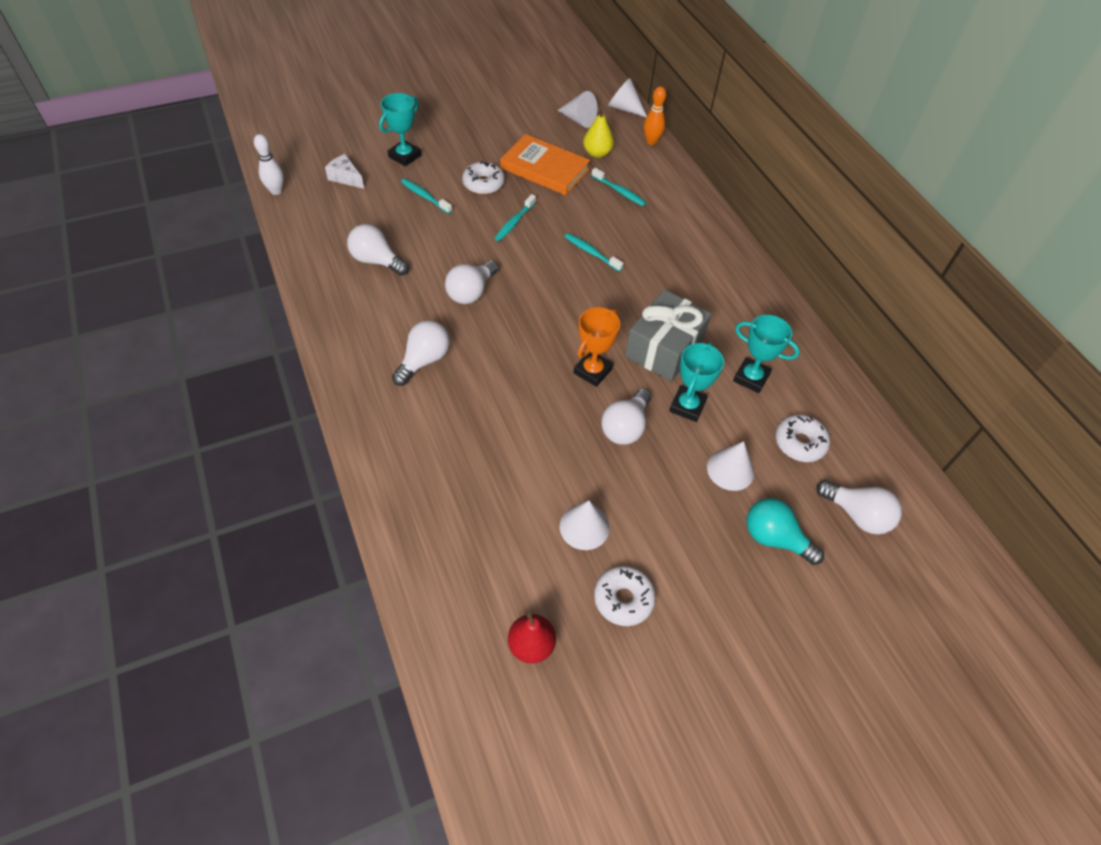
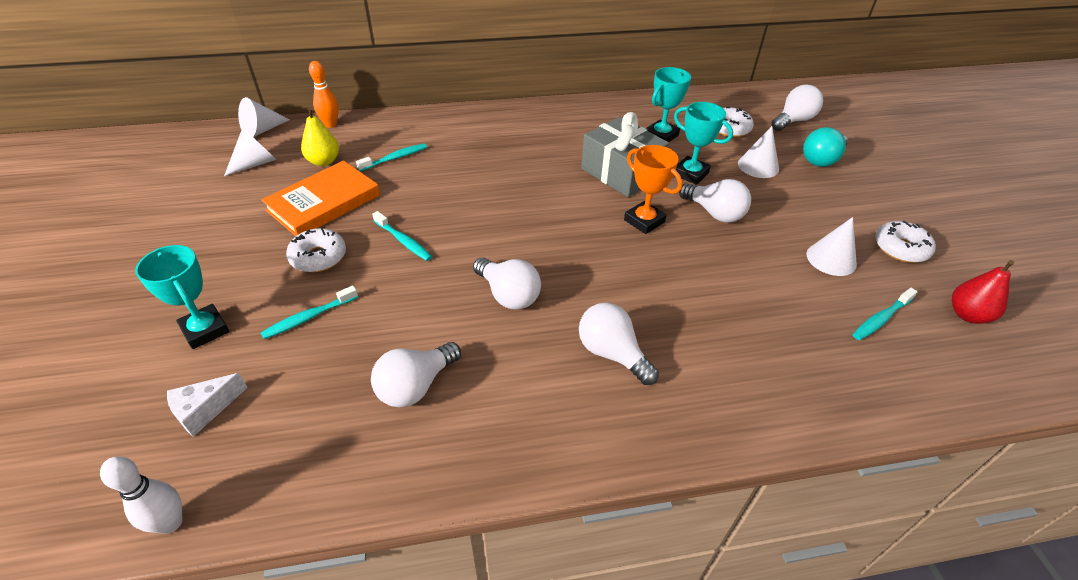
camera: 75 degrees left, 10 degrees down
(591, 252) = (479, 193): turquoise toothbrush -> turquoise toothbrush (880, 319)

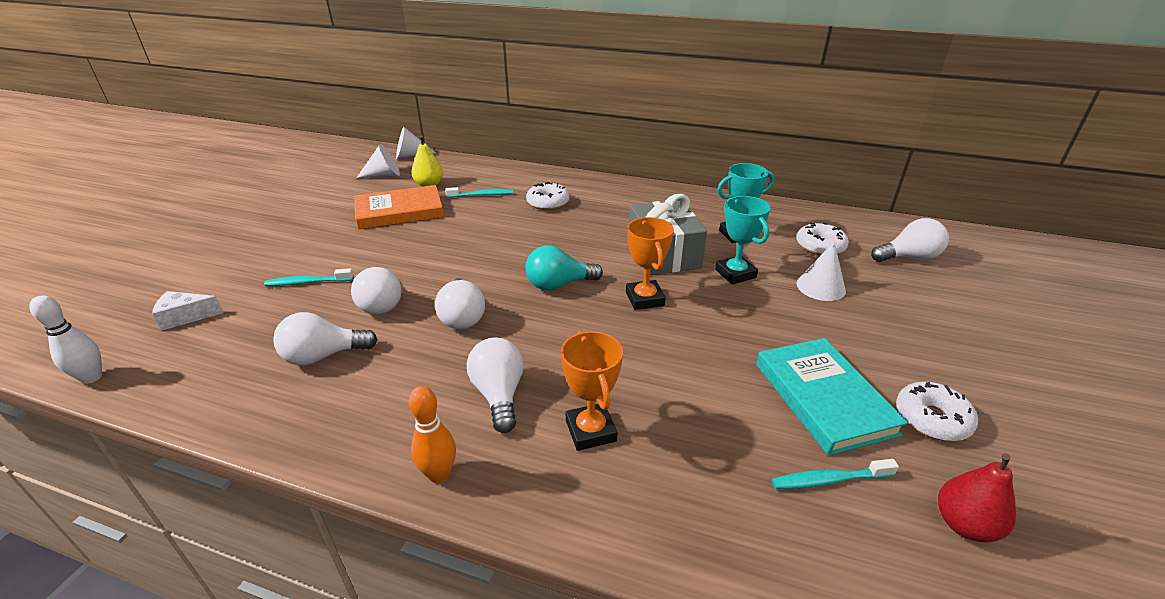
camera: 30 degrees right, 10 degrees down
(205, 330) = (240, 268): turquoise trophy -> none
(318, 257) = (357, 245): white donut -> white donut (548, 203)
(330, 124) = (460, 162): orange bowling pin -> orange bowling pin (439, 474)
(404, 241) = (426, 253): turquoise toothbrush -> none
(708, 352) = (590, 431): none -> orange trophy
(714, 213) = (726, 314): white light bulb -> white light bulb (380, 303)
(821, 160) = (908, 302): turquoise light bulb -> turquoise light bulb (558, 284)
(831, 259) = (823, 398): white cone -> turquoise book

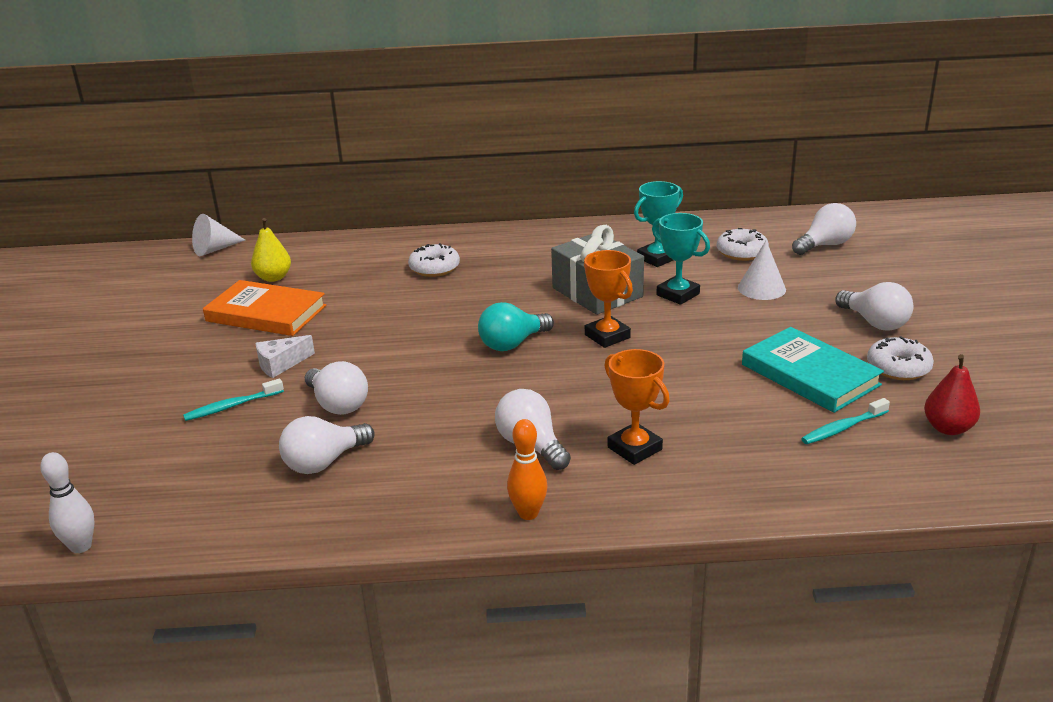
camera: 20 degrees left, 5 degrees down
(185, 317) = (122, 471): white cheese -> white cheese (281, 364)
(384, 175) = (203, 278): white cone -> none
(399, 211) = (266, 313): orange book -> orange book turned 60 degrees clockwise
(462, 317) = (438, 395): white light bulb -> white light bulb (874, 323)
(482, 195) = (350, 276): turquoise toothbrush -> none

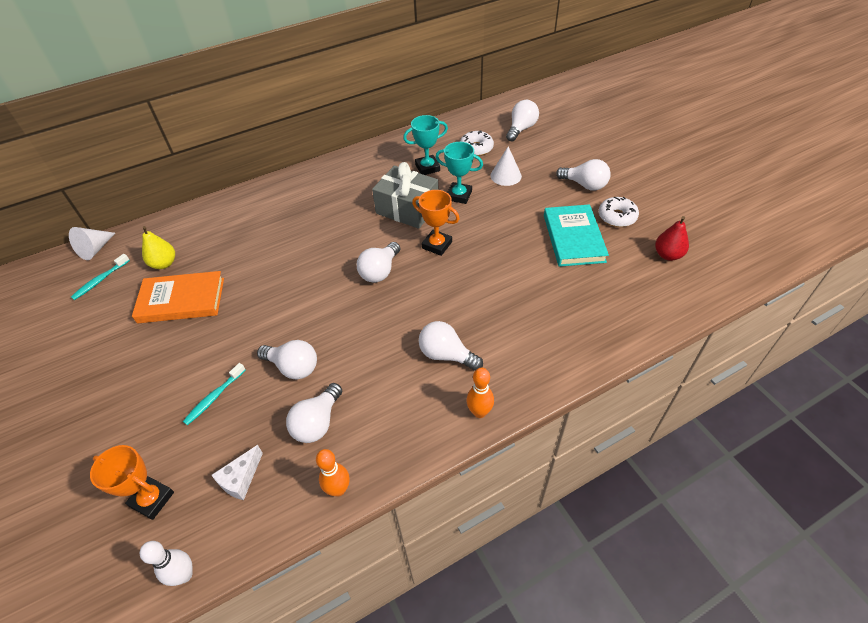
camera: 25 degrees left, 20 degrees up
(281, 364) = (225, 345): white cheese -> white cheese (240, 479)
(298, 530) = (338, 489): none -> orange bowling pin
(434, 268) = (282, 219): white donut -> none
(512, 344) = (380, 271): turquoise light bulb -> white light bulb
(634, 448) = (510, 333): orange trophy -> orange trophy (152, 499)
(657, 258) = (427, 168): turquoise trophy -> turquoise trophy turned 45 degrees clockwise
(810, 375) = (573, 238): turquoise book -> turquoise book turned 60 degrees clockwise
(842, 428) = (615, 274): turquoise toothbrush -> turquoise toothbrush (100, 280)

